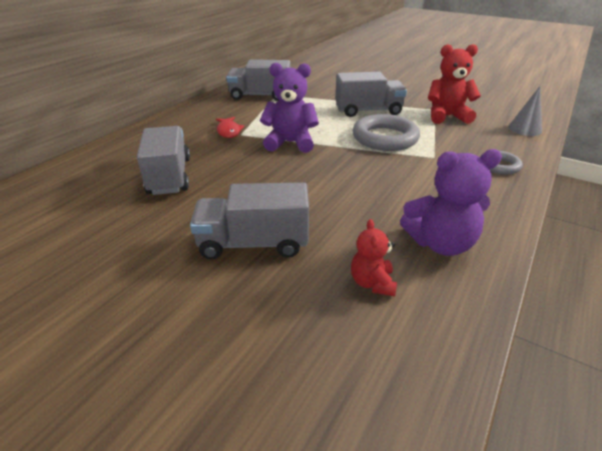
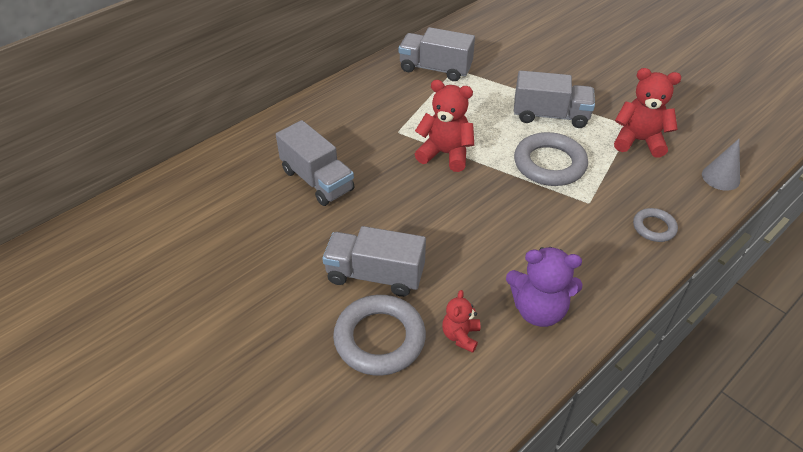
camera: 15 degrees right, 10 degrees up
(169, 176) = (317, 180): grey truck -> grey truck turned 135 degrees clockwise
(229, 131) = (386, 125): red fish -> none
(279, 305) = (379, 339): none -> grey ring
(290, 143) = (445, 154): purple teddy bear -> red teddy bear

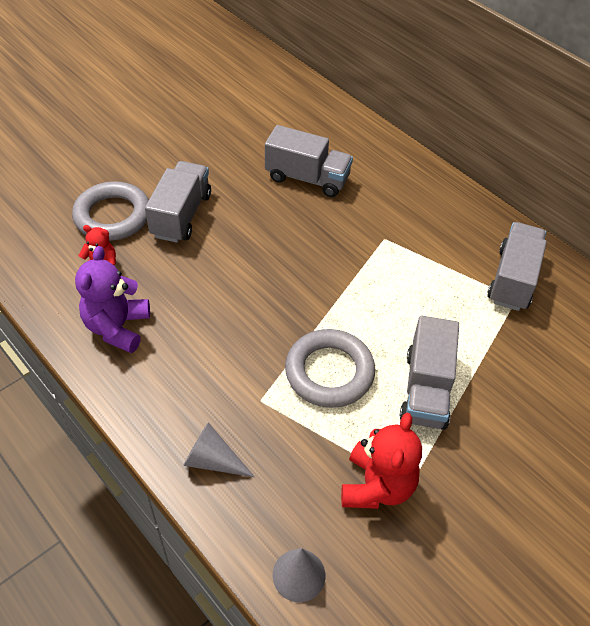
camera: 90 degrees right, 5 degrees up
(317, 180) = (307, 178): grey truck -> grey truck turned 120 degrees counterclockwise
(445, 154) = (347, 276): red teddy bear -> none
(654, 227) = (212, 460): grey ring -> grey cone

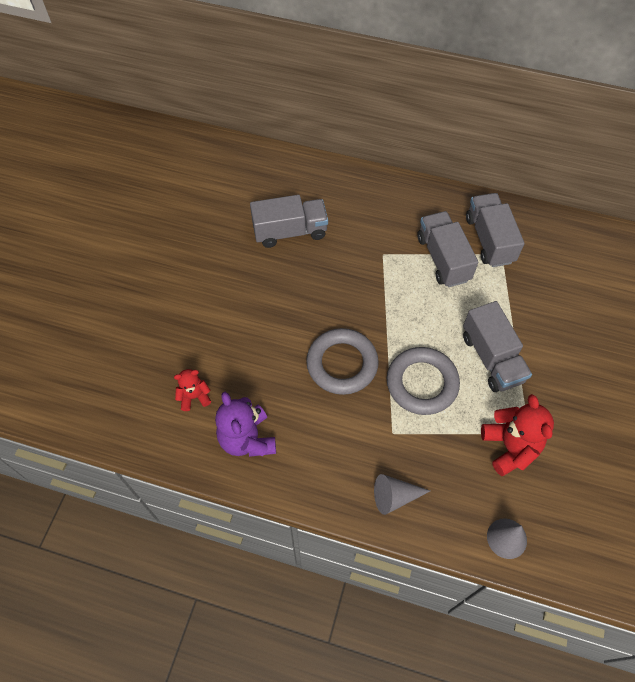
camera: 30 degrees left, 10 degrees up
(113, 216) = (165, 348): grey ring -> grey ring (342, 364)
(181, 215) = (219, 317): grey truck -> grey truck (443, 259)

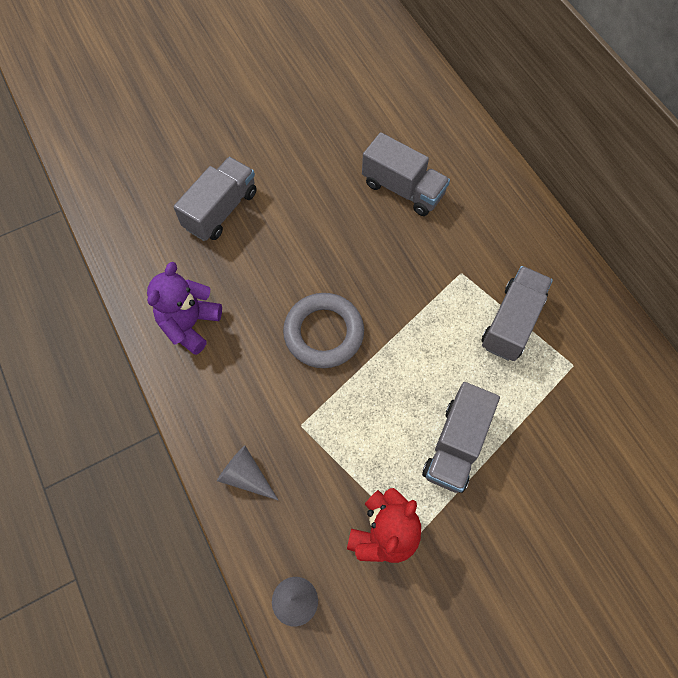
camera: 45 degrees right, 5 degrees up
(194, 397) = (188, 257): red teddy bear -> none
(422, 383) = (370, 409): grey ring -> none
(489, 240) = (576, 342): grey truck -> grey truck (221, 210)

